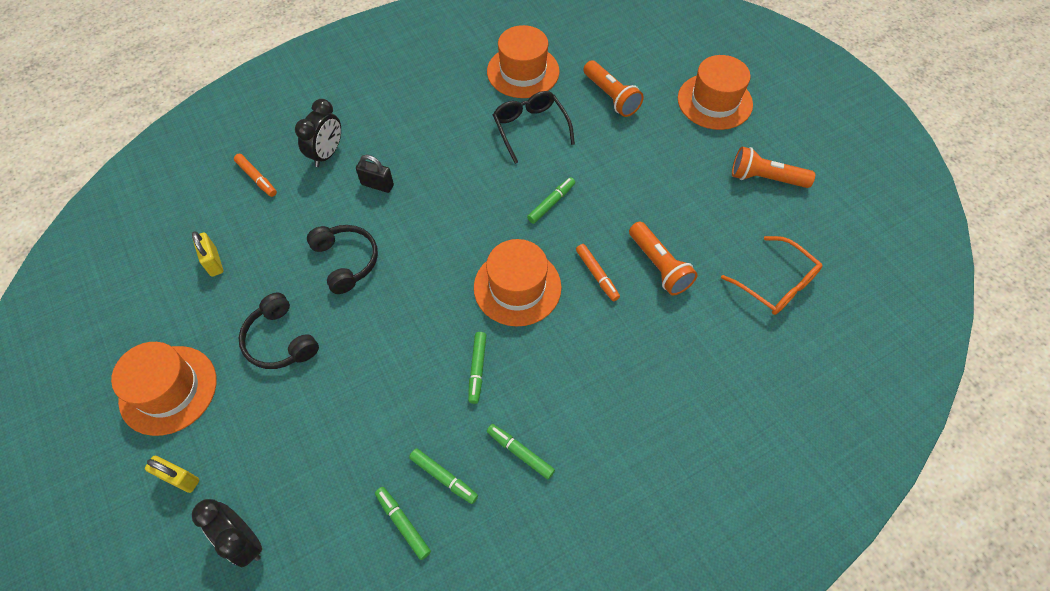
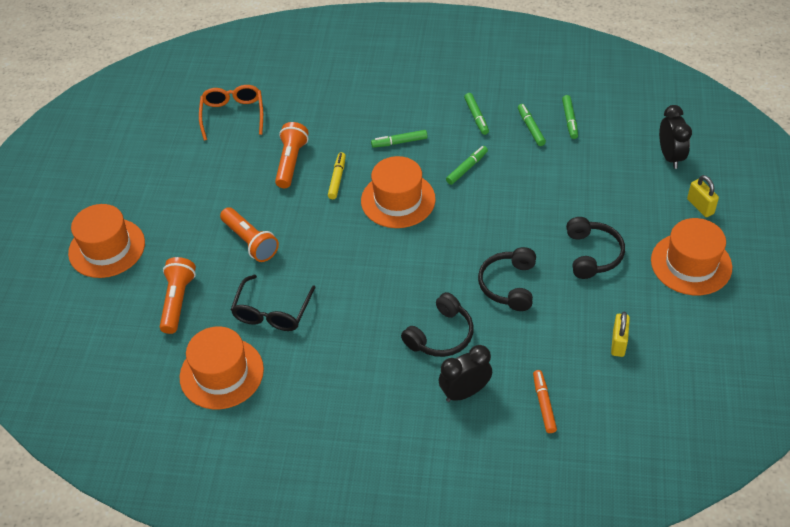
camera: 140 degrees left, 10 degrees down
(377, 185) = (441, 335): black padlock -> black headphones
(551, 203) = (318, 242): green marker -> green marker (399, 142)
(597, 275) = (337, 179): orange marker -> yellow marker
(765, 178) = (152, 174): orange flashlight -> orange flashlight (250, 242)

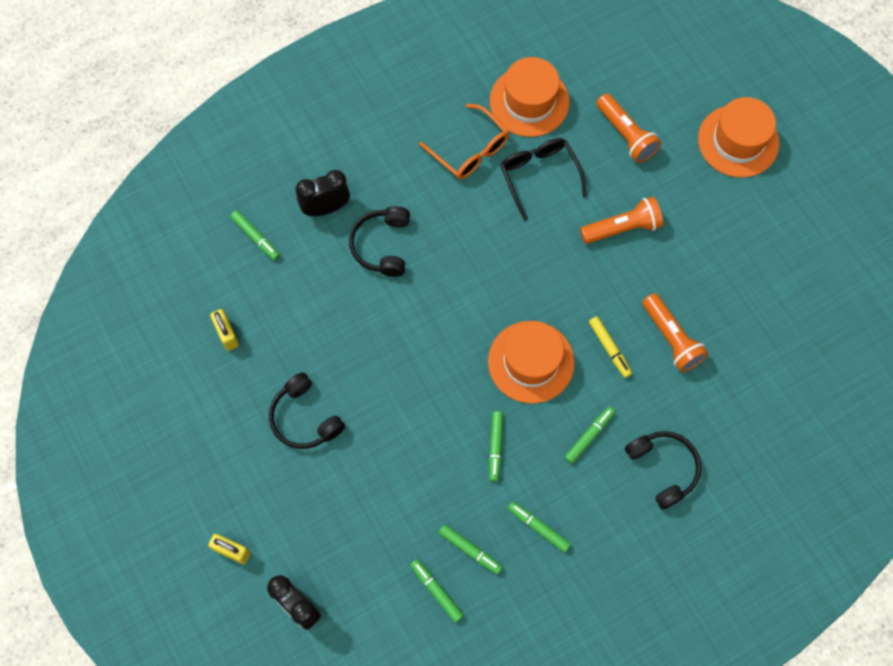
camera: 140 degrees right, 20 degrees up
(233, 115) = (786, 358): orange glasses -> orange glasses (470, 150)
(250, 242) = (622, 228): orange flashlight -> orange flashlight turned 150 degrees clockwise
(465, 392) = (326, 208): black clock -> black clock turned 135 degrees counterclockwise
(509, 285) = (359, 333): black headphones -> black headphones (663, 468)
(544, 404) = (256, 237): orange marker -> green marker
(691, 264) = (206, 467): orange hat -> none

